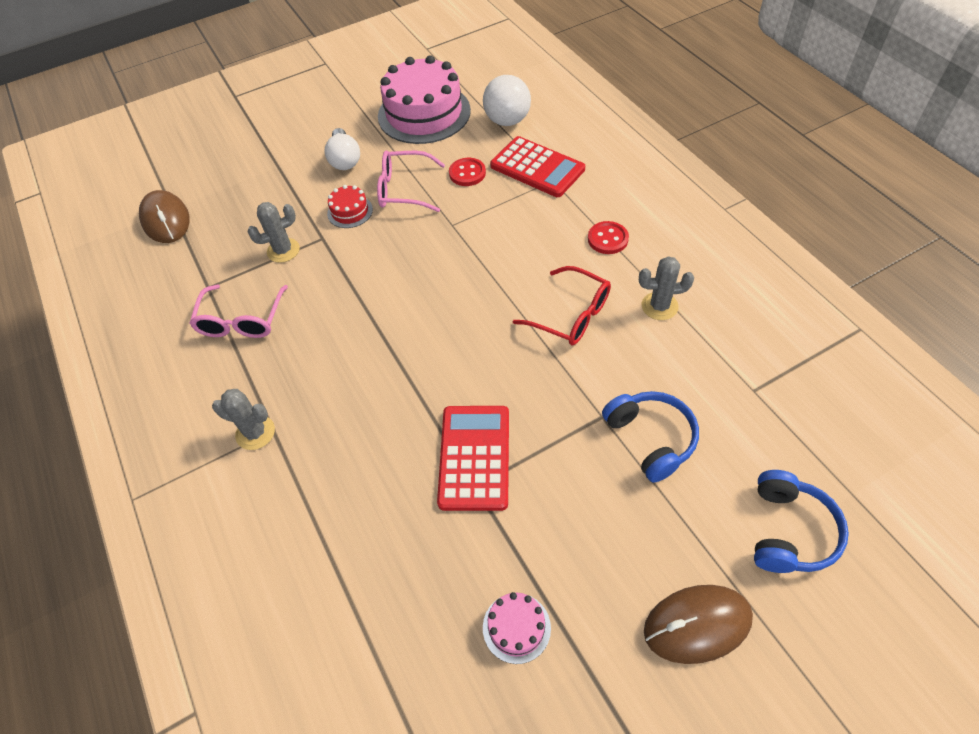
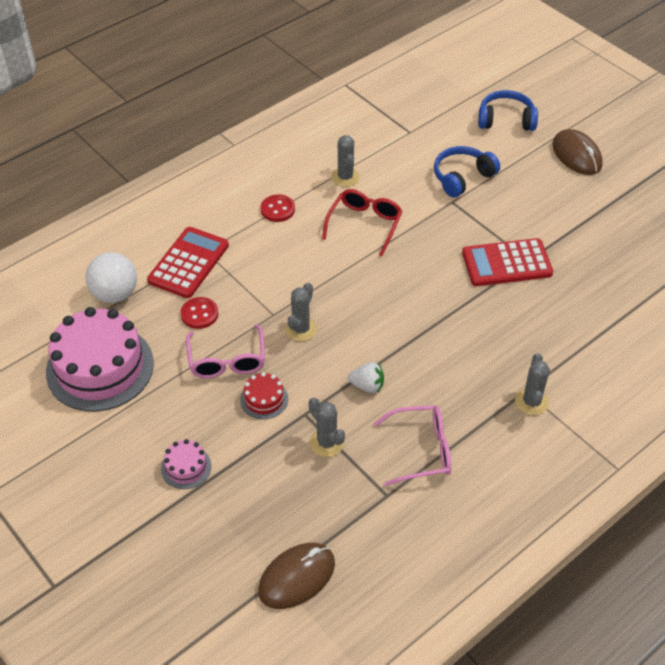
camera: 105 degrees left, 5 degrees down
(335, 288) = (367, 386): none -> white strawberry
(345, 159) = (182, 424): white light bulb -> none
(426, 244) = (301, 329): none -> grey cactus
(516, 627) = (612, 228): pink cake -> pink cake (186, 467)

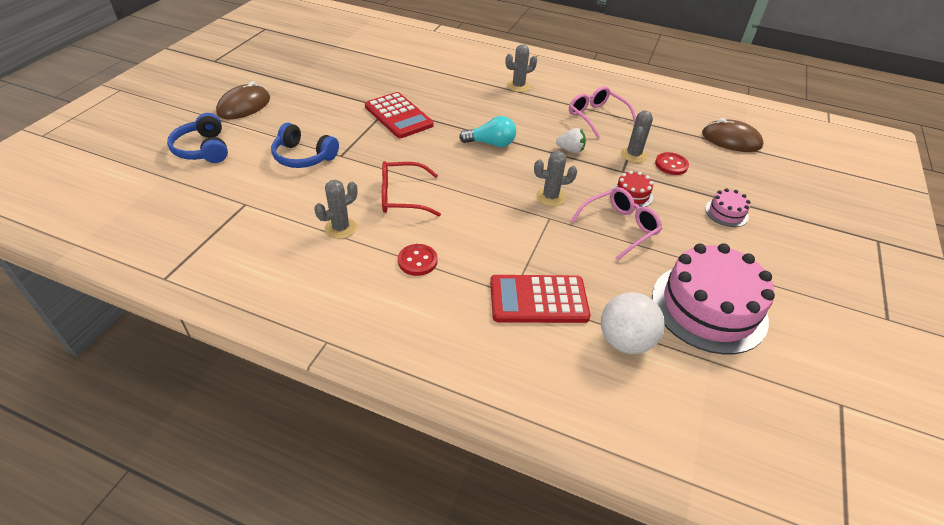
camera: 120 degrees left, 5 degrees down
(199, 314) = (590, 264): red button -> red button (671, 165)
(367, 386) = (570, 150): white strawberry -> white strawberry turned 120 degrees clockwise
(415, 321) = (491, 143): none -> turquoise light bulb

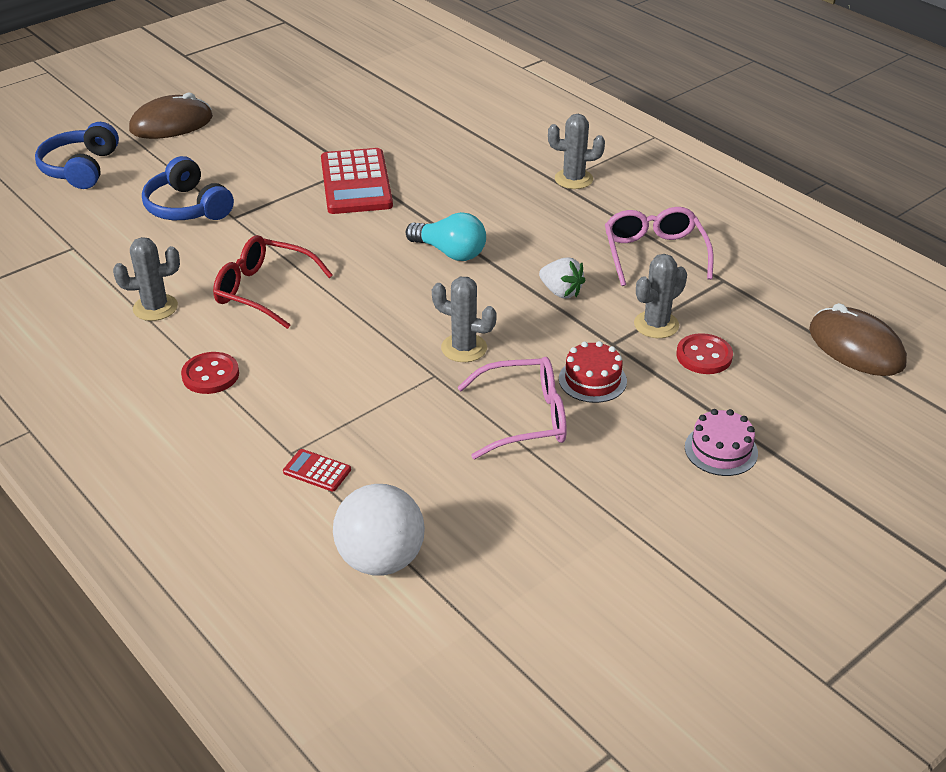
camera: 30 degrees right, 5 degrees down
(538, 300) = (317, 471): red calculator -> red calculator, size x0.43
(709, 307) = (546, 563): pink cake -> none

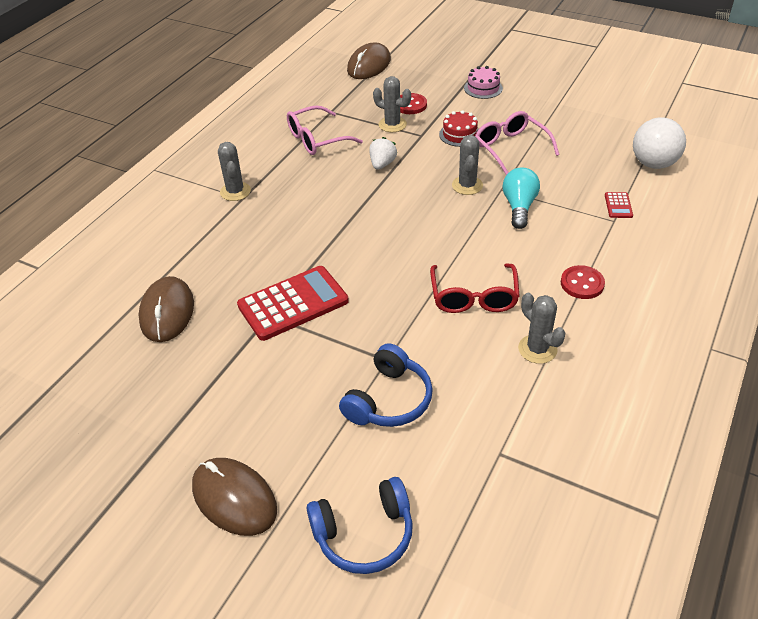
camera: 110 degrees left, 5 degrees up
(404, 120) = (167, 312): none -> brown mouse
(450, 252) = (366, 221): turquoise light bulb -> turquoise light bulb (519, 207)

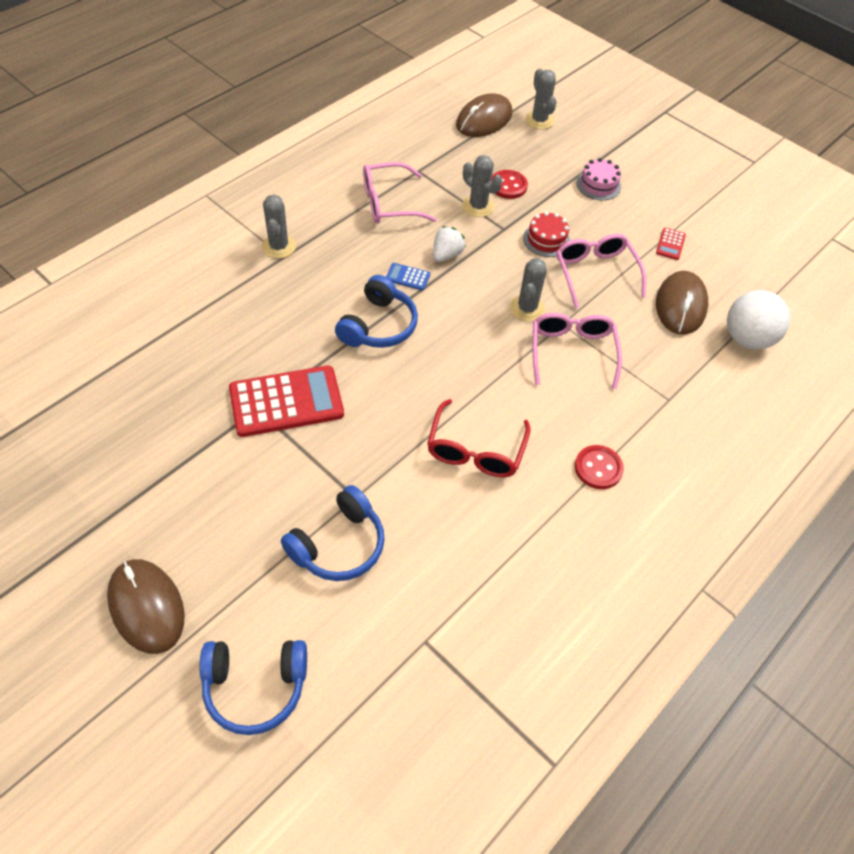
camera: 10 degrees right, 10 degrees up
(167, 312) = (158, 374): brown mouse -> brown mouse (680, 305)
(348, 228) = (378, 326): none -> blue headphones
(357, 187) = (407, 277): none -> blue calculator
(519, 207) = (572, 352): turquoise light bulb -> pink glasses
(537, 349) = (515, 533): grey cactus -> grey cactus (539, 120)
(618, 205) = (682, 381): red calculator -> red calculator (670, 244)

